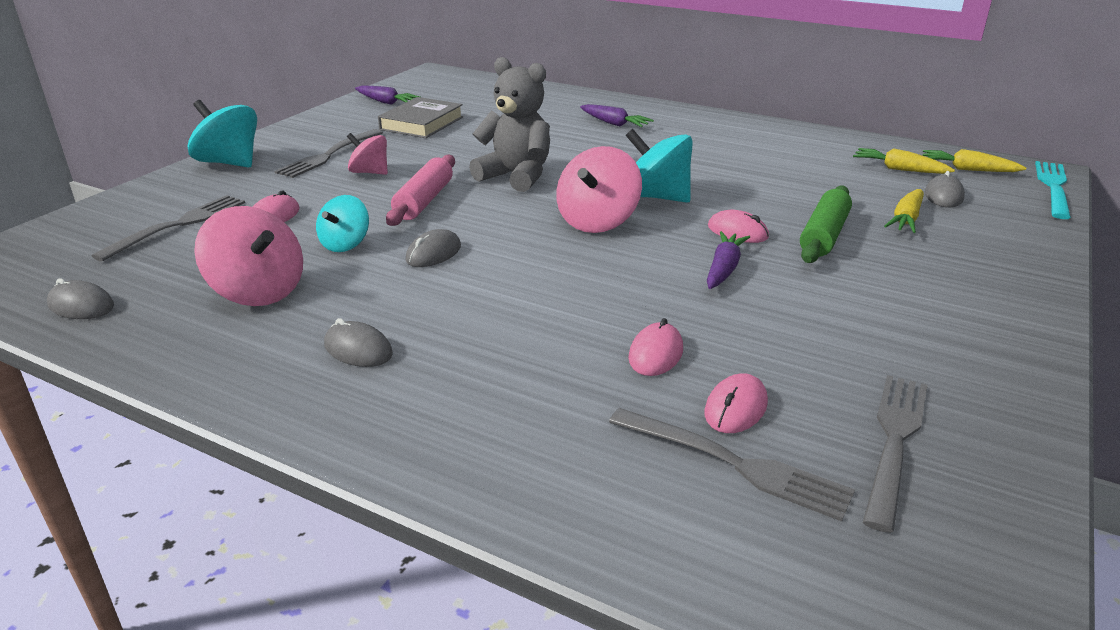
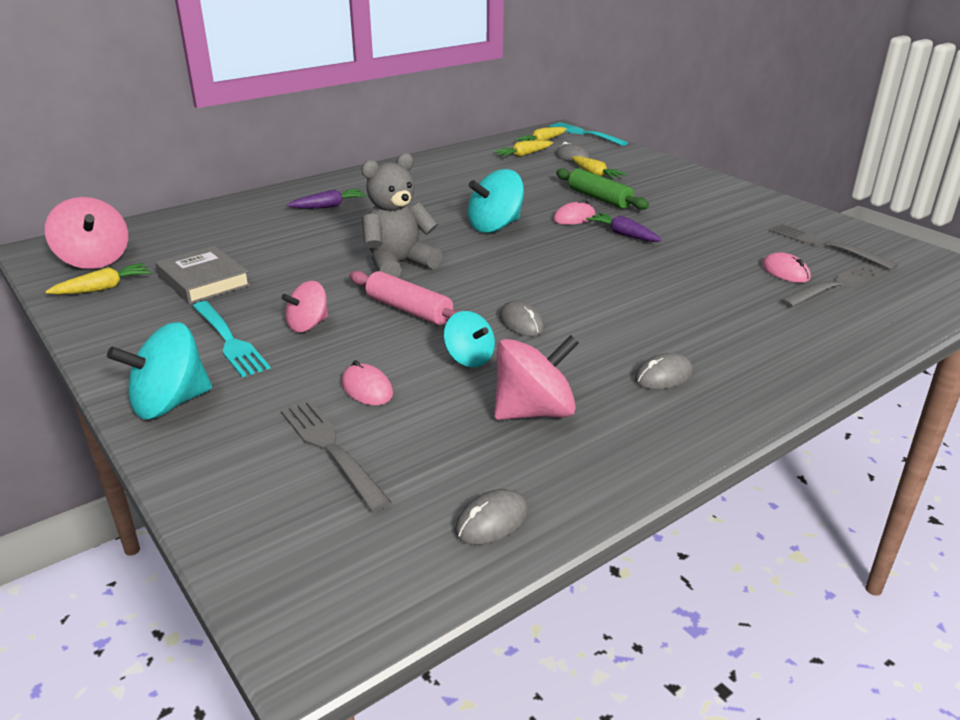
camera: 65 degrees left, 0 degrees up
(328, 155) = (229, 341): grey fork -> turquoise fork
(386, 102) = (104, 288): purple carrot -> yellow carrot
(597, 222) = (519, 254): pink spinning top -> pink spinning top (94, 260)
(656, 354) = (719, 278): pink mouse -> none

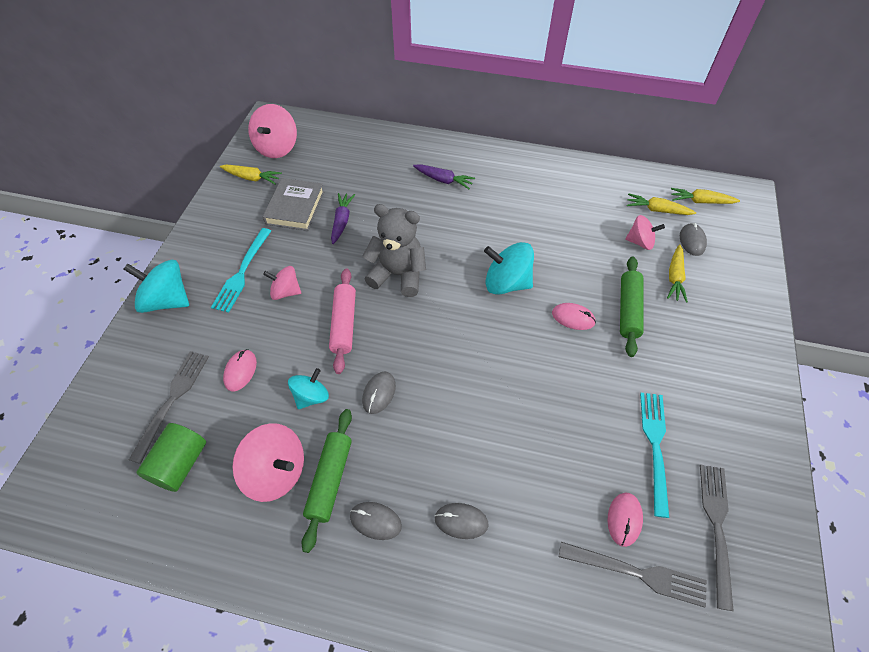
camera: 50 degrees right, 25 degrees up
(433, 474) = (180, 464): none -> green cylinder
(469, 358) = (311, 396): turquoise spinning top -> turquoise spinning top turned 150 degrees counterclockwise
(491, 521) = (155, 522): grey mouse -> grey mouse (461, 521)
(543, 171) = (640, 242): none -> pink spinning top
(584, 134) = (756, 215): turquoise fork -> turquoise fork (655, 446)
(586, 384) = (330, 480): none -> green rolling pin
(623, 234) = (576, 366): purple carrot -> purple carrot (342, 221)

